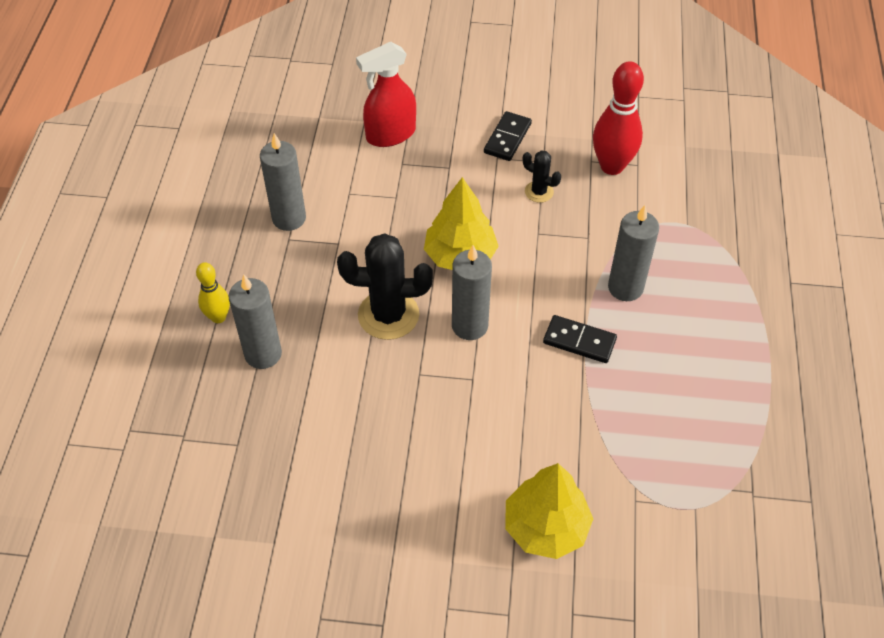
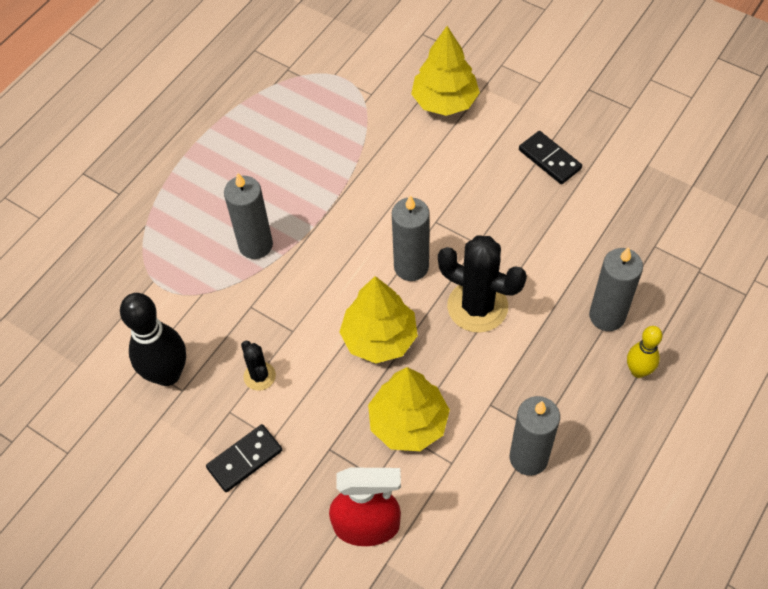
camera: 150 degrees left, 5 degrees up
(398, 206) = (408, 423): none -> yellow tree
(579, 341) = (328, 216): black domino -> black domino (550, 159)
(612, 166) = (167, 374): red bowling pin -> black bowling pin

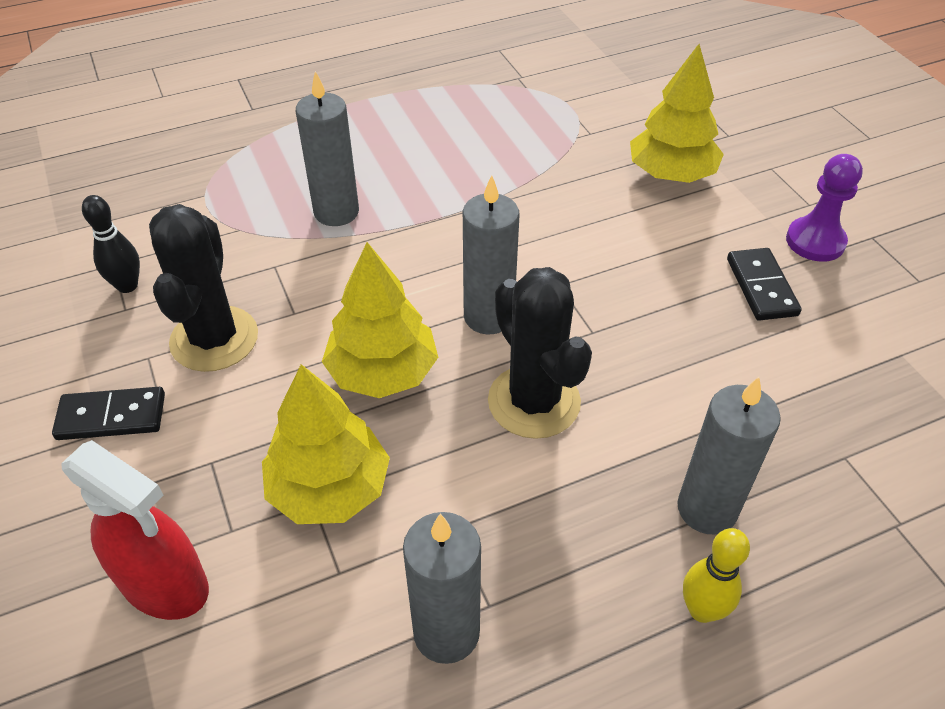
camera: 30 degrees right, 10 degrees down
(167, 374) = (127, 285): black bowling pin -> black bowling pin, size x0.57
(259, 376) = (214, 339): black cactus -> black cactus, size x1.94
(559, 109) = (815, 241): none -> purple pawn

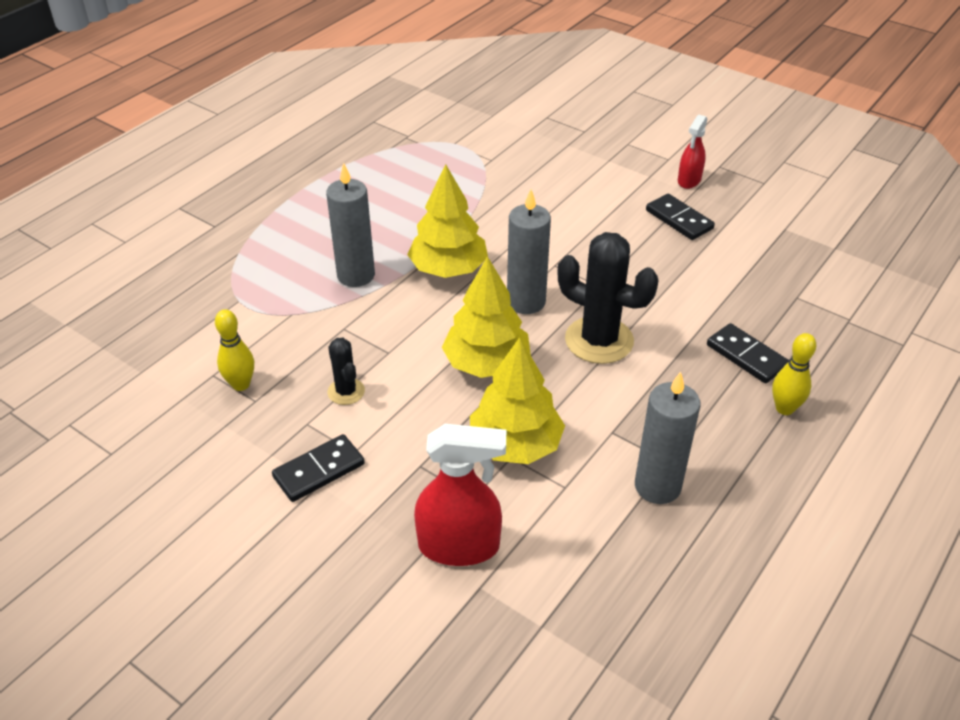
camera: 30 degrees left, 5 degrees down
(127, 285) = (241, 384): black bowling pin -> yellow bowling pin
(214, 339) = (346, 391): black cactus -> black cactus, size x0.52
(671, 174) = (568, 169): yellow tree -> yellow tree (448, 269)
(707, 509) = (746, 356): grey candle -> black domino
(815, 241) = (689, 180): purple pawn -> red spray bottle

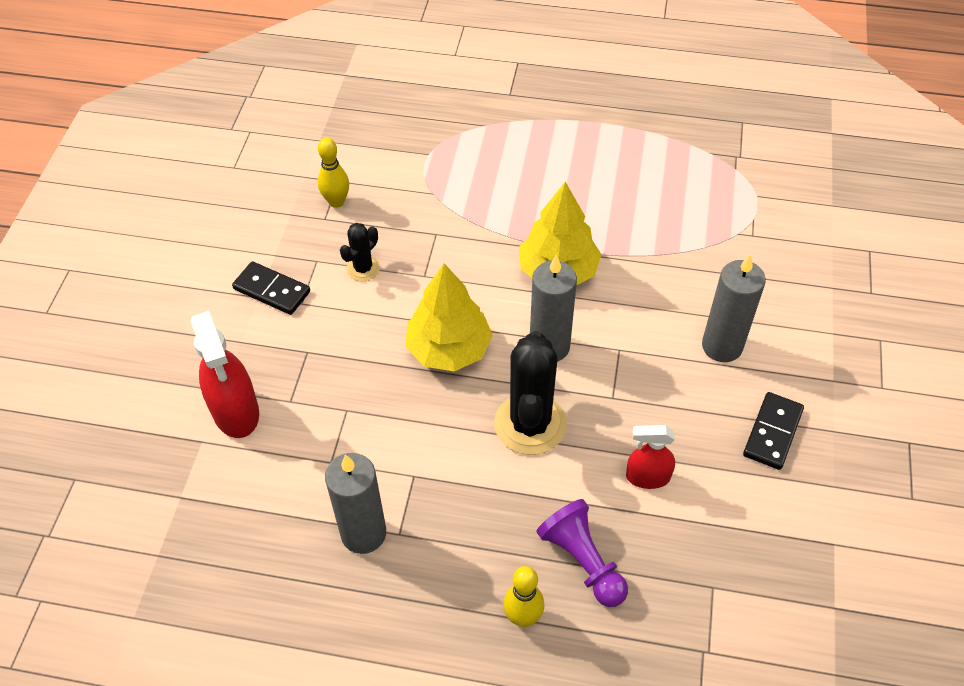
camera: 65 degrees right, 10 degrees up
(356, 275) = (507, 211): grey candle -> grey candle (722, 346)
(515, 444) = (361, 408): yellow tree -> none
(689, 180) = (854, 420): red spray bottle -> red spray bottle (647, 477)
(746, 356) = (582, 561): black domino -> purple pawn

